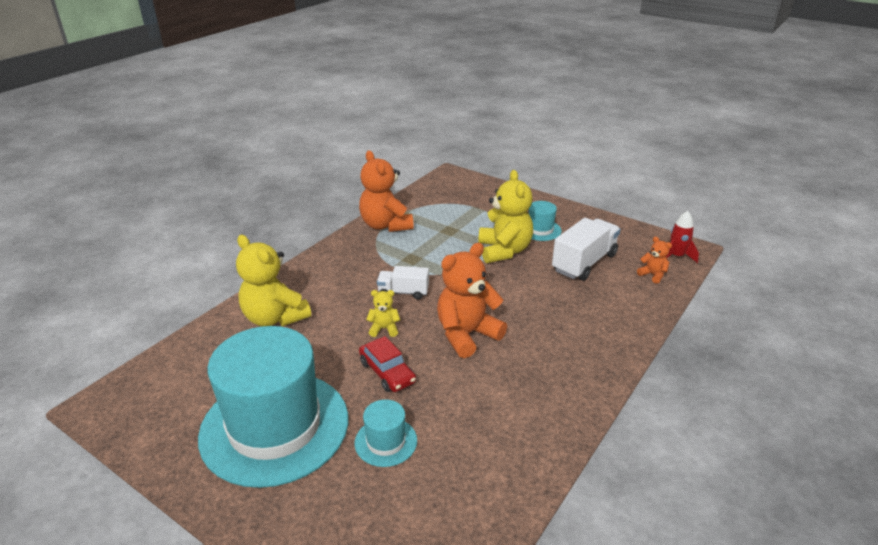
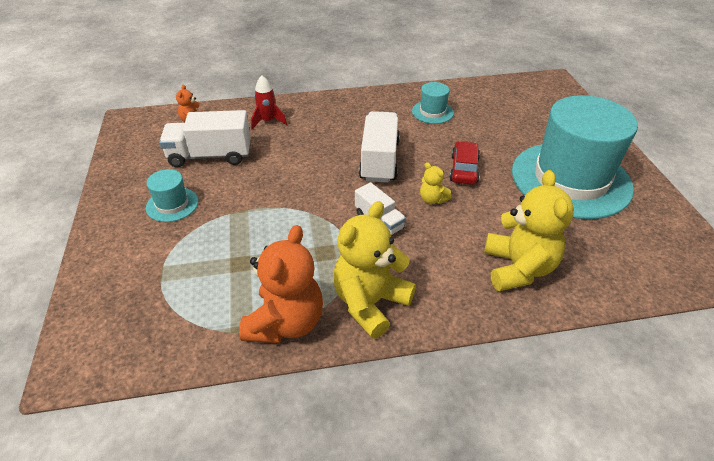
camera: 135 degrees left, 10 degrees up
(386, 441) = (504, 137): turquoise hat -> turquoise hat (432, 112)
(467, 334) = (379, 160): orange teddy bear -> white truck
(504, 251) = (240, 205): yellow teddy bear -> yellow teddy bear (370, 303)
(676, 256) = (149, 122): red rocket -> red rocket (268, 121)

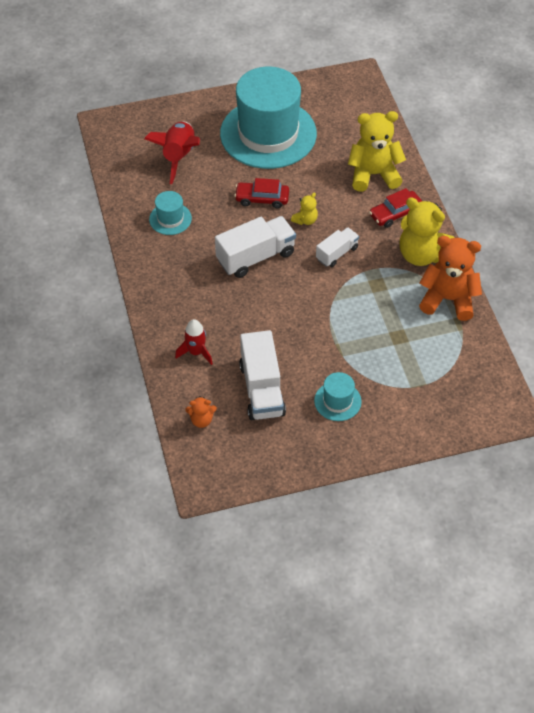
camera: 95 degrees left, 10 degrees up
(379, 160) = (255, 257): white truck -> white truck turned 150 degrees clockwise
(446, 283) = (395, 213): none -> red car
(518, 119) = (179, 157): none -> red rocket

